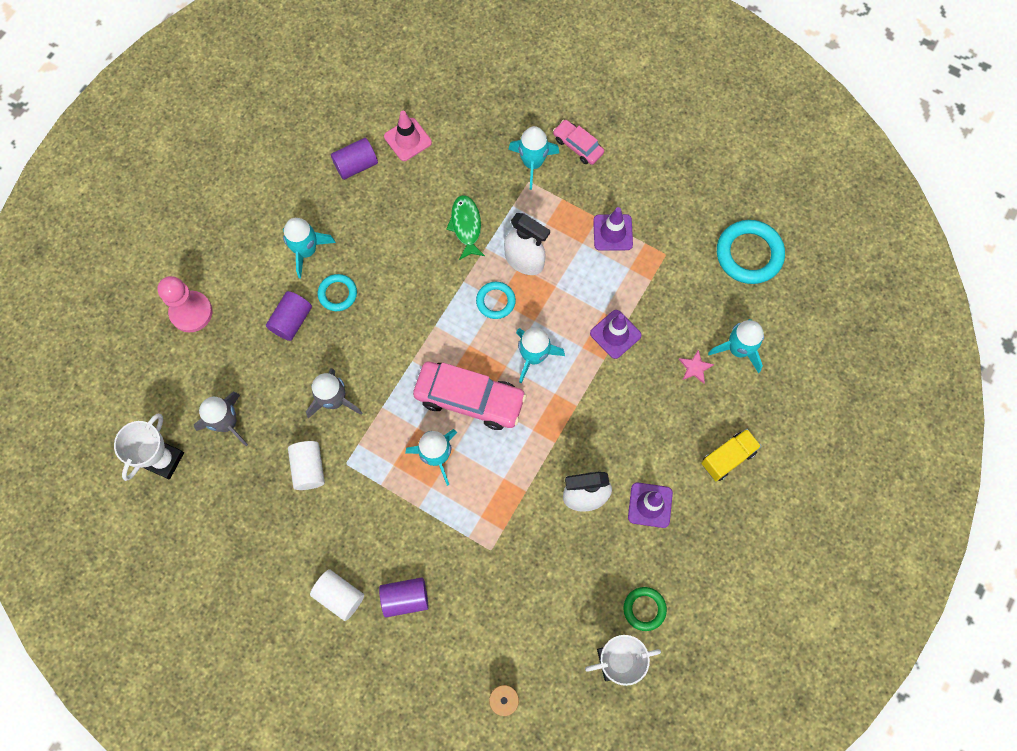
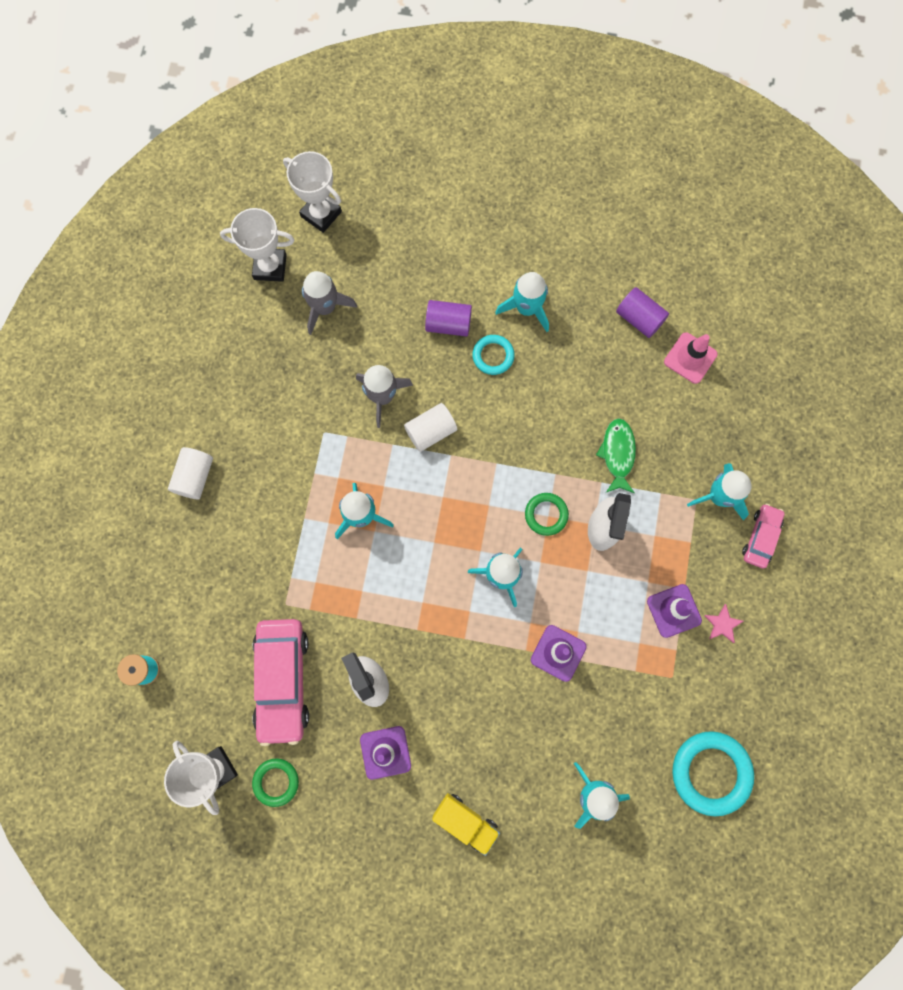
camera: 70 degrees right, 5 degrees up
(133, 396) = (321, 214): none -> white trophy
(191, 312) = (421, 229): pink pawn -> none
(309, 468) = (307, 400): white cylinder -> white cylinder (431, 431)
(405, 598) = (212, 539): purple cylinder -> none
(466, 226) = (617, 454): green fish -> green fish turned 60 degrees counterclockwise
(469, 399) = (432, 526): pink car -> pink car (282, 680)
(495, 301) = (546, 514): turquoise ring -> green ring
(695, 368) = (553, 752): pink star -> pink star (722, 624)

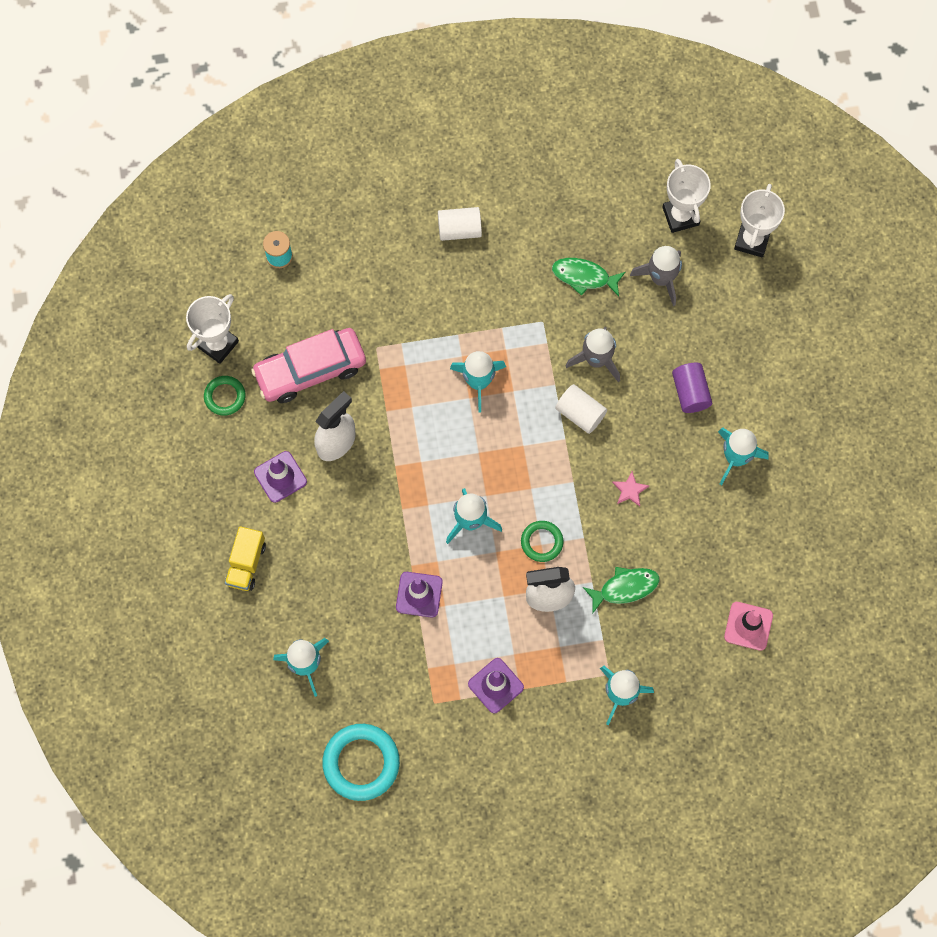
camera: 70 degrees right, 5 degrees down
(294, 377) = (584, 277): none -> green fish
(493, 356) = (675, 443): turquoise ring -> none
(639, 318) = (769, 565): purple cylinder -> none
(722, 624) = (499, 734): pink star -> pink star (630, 490)
(760, 537) = (595, 745): pink car -> none

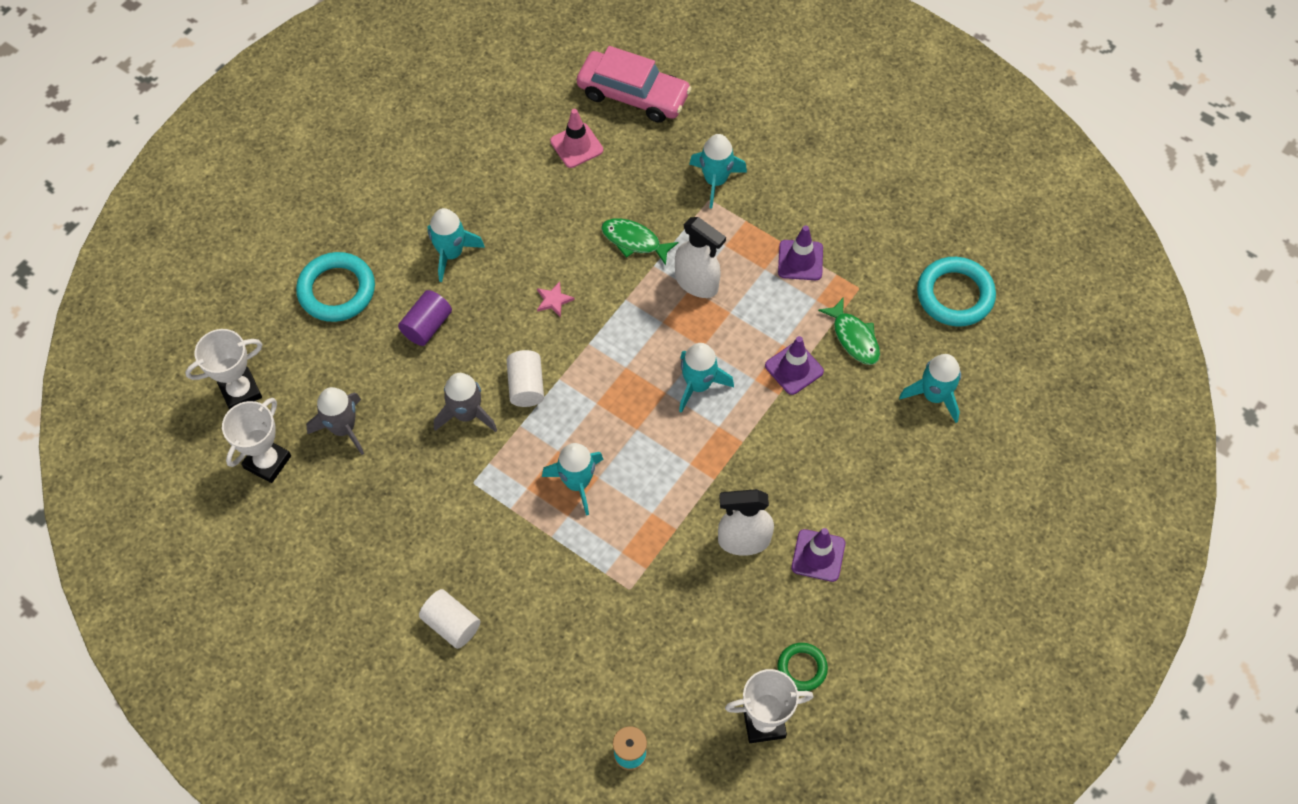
camera: 135 degrees left, 10 degrees down
(246, 564) = (912, 511): yellow truck -> none
(310, 370) = (705, 622): pink car -> pink car (633, 95)
(542, 542) = (660, 323): green ring -> none
(584, 277) = (399, 486): green fish -> green fish (854, 338)
(777, 360) = (337, 290): none -> turquoise ring

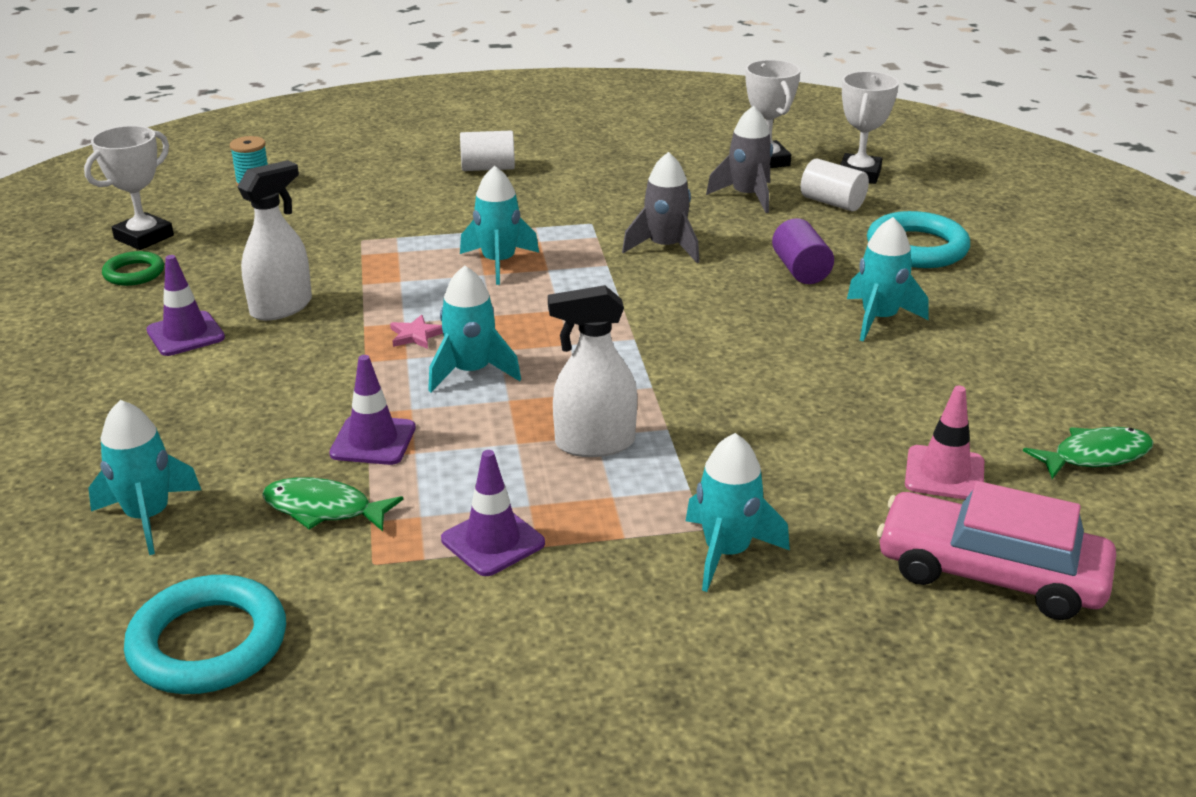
camera: 135 degrees right, 30 degrees down
(526, 386) = (643, 285): white cylinder -> white cylinder (832, 203)
(554, 300) = (722, 345): pink star -> pink star (416, 335)
(633, 95) = (990, 573): pink car -> pink car turned 45 degrees clockwise
(634, 241) = (724, 434): green fish -> green fish (1095, 456)

